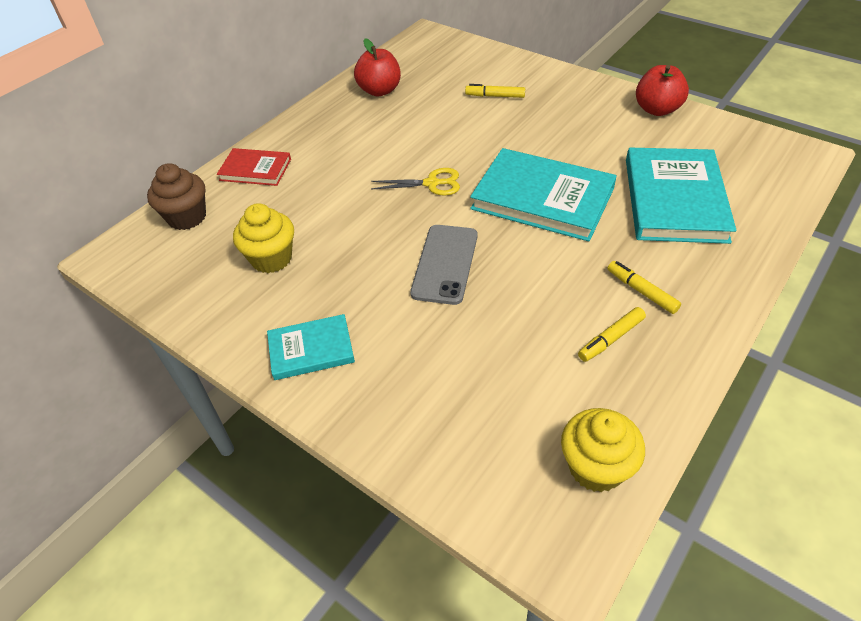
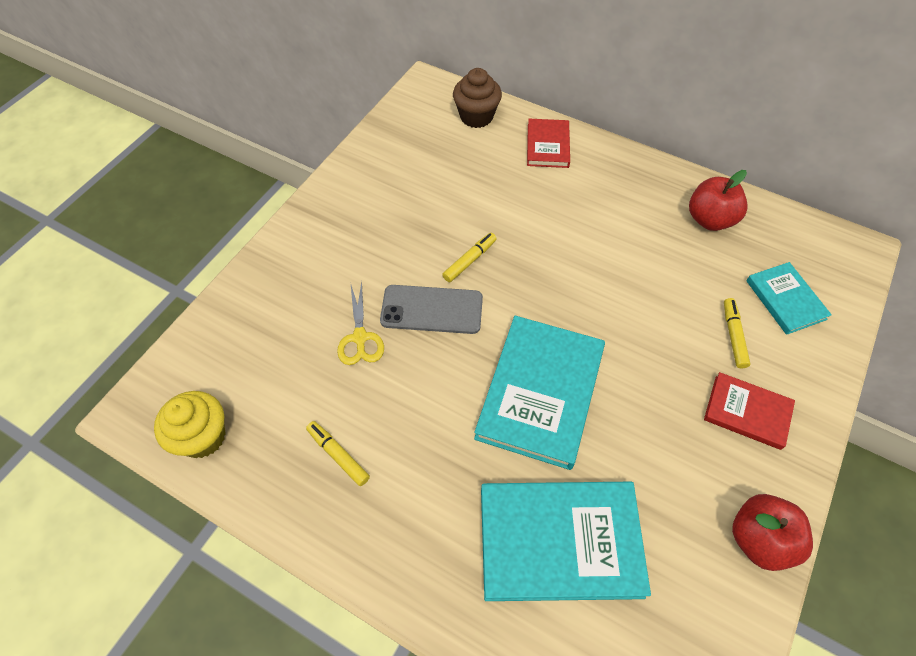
camera: 80 degrees right, 10 degrees up
(271, 258) = (430, 182): yellow cupcake -> none
(311, 349) = (330, 228): turquoise book -> turquoise book (785, 300)
(432, 183) = (550, 287): yellow scissors -> yellow scissors (360, 338)
(560, 100) = (747, 412): none -> red book
(641, 291) = (402, 489): yellow marker -> yellow marker (469, 260)

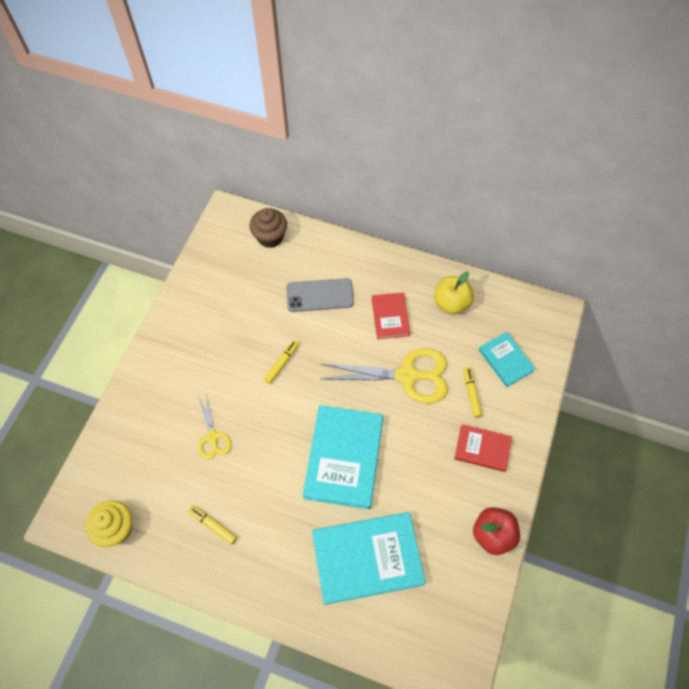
camera: 10 degrees left, 5 degrees up
(432, 309) = (260, 407): grey phone -> grey phone (320, 295)
(548, 145) = (328, 256): red book -> red book (390, 317)
(642, 299) = (407, 375): none -> yellow scissors
(709, 219) = (451, 303): red apple -> yellow apple

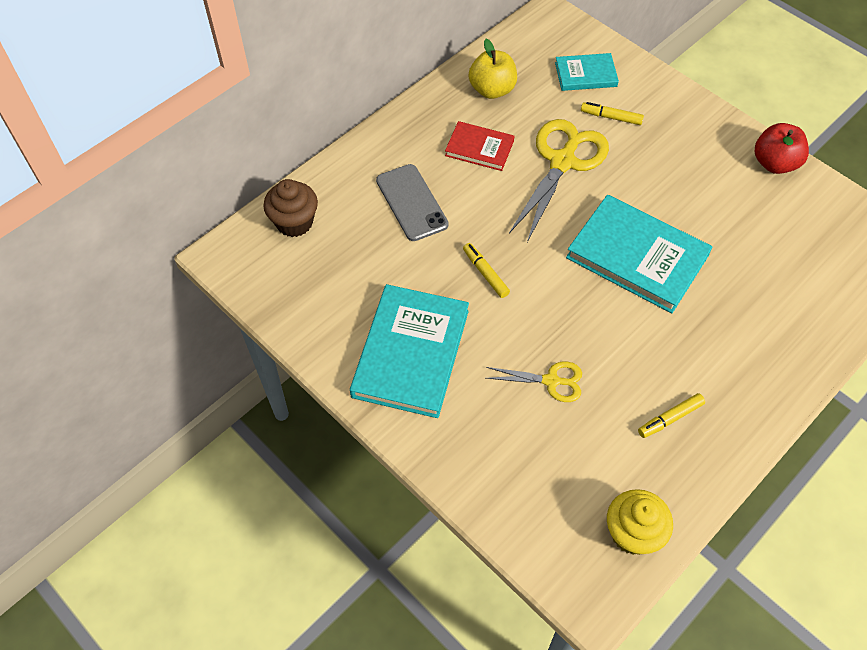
camera: 65 degrees left, 5 degrees down
(320, 295) = (411, 202): grey phone -> grey phone turned 45 degrees counterclockwise
(367, 558) = (764, 279): turquoise book -> turquoise book (411, 353)
(482, 449) = (678, 134): red book -> none

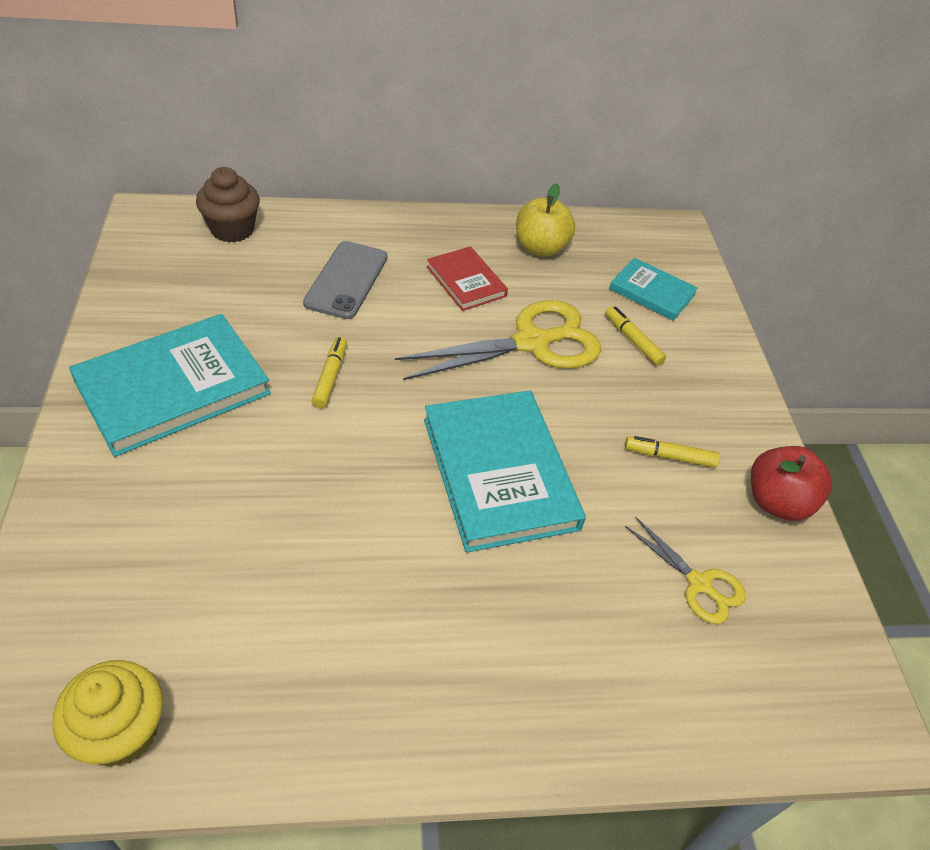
camera: 35 degrees right, 10 degrees down
(551, 381) = (257, 512): yellow scissors -> yellow scissors (699, 584)
(670, 418) = (323, 652): yellow marker -> yellow marker (670, 456)

